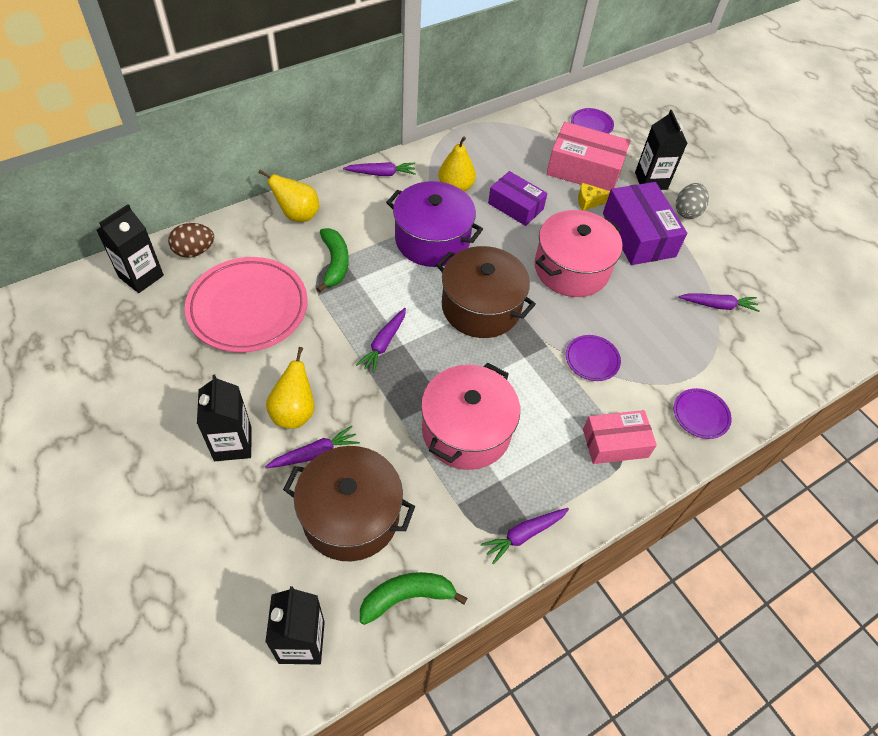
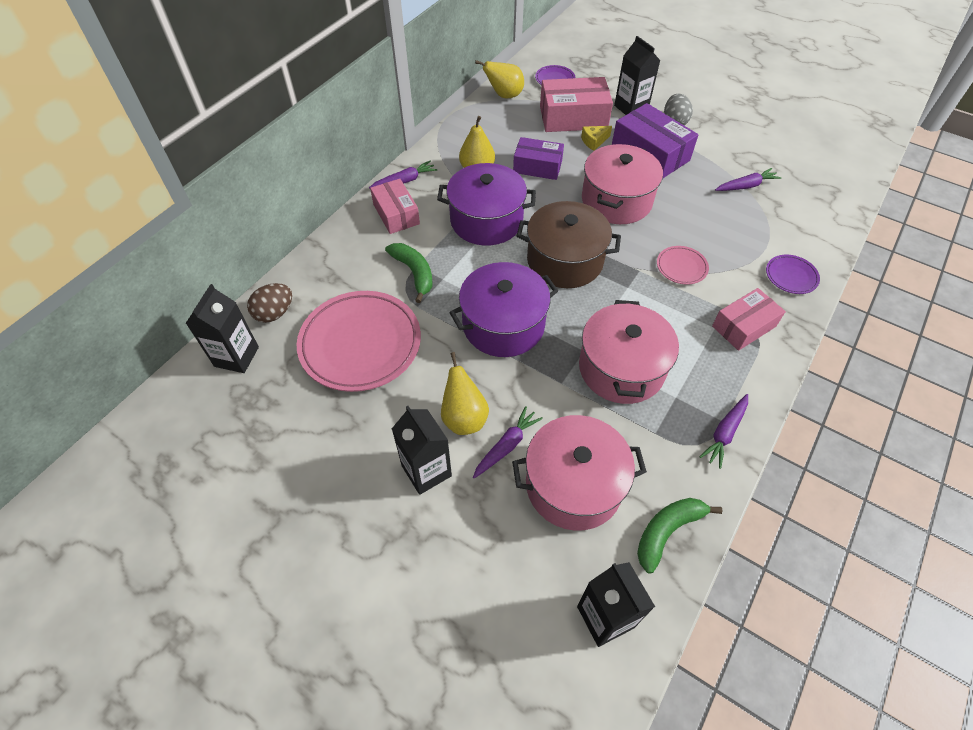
camera: 20 degrees left, 0 degrees up
(297, 215) = (352, 244): yellow pear -> yellow pear (504, 95)
(351, 515) = (573, 485): brown pot -> pink pot
(353, 202) = (396, 214): none -> pink box
(383, 344) = (503, 325): purple carrot -> purple pot
(592, 360) = (681, 267): purple plate -> pink plate

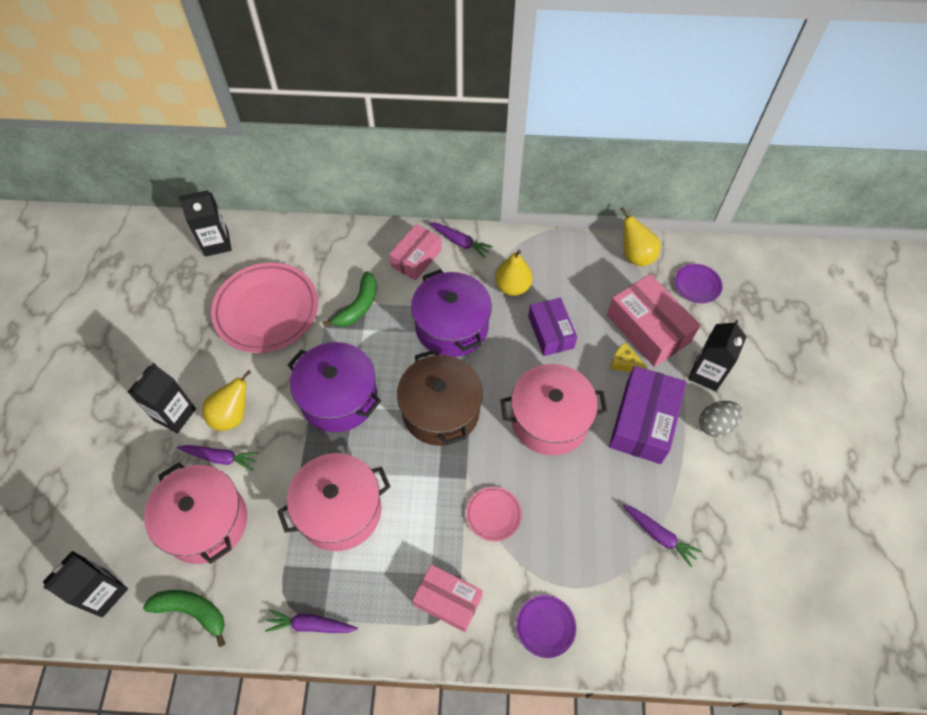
camera: 60 degrees right, 5 degrees up
(275, 313) = (266, 241): brown egg -> none

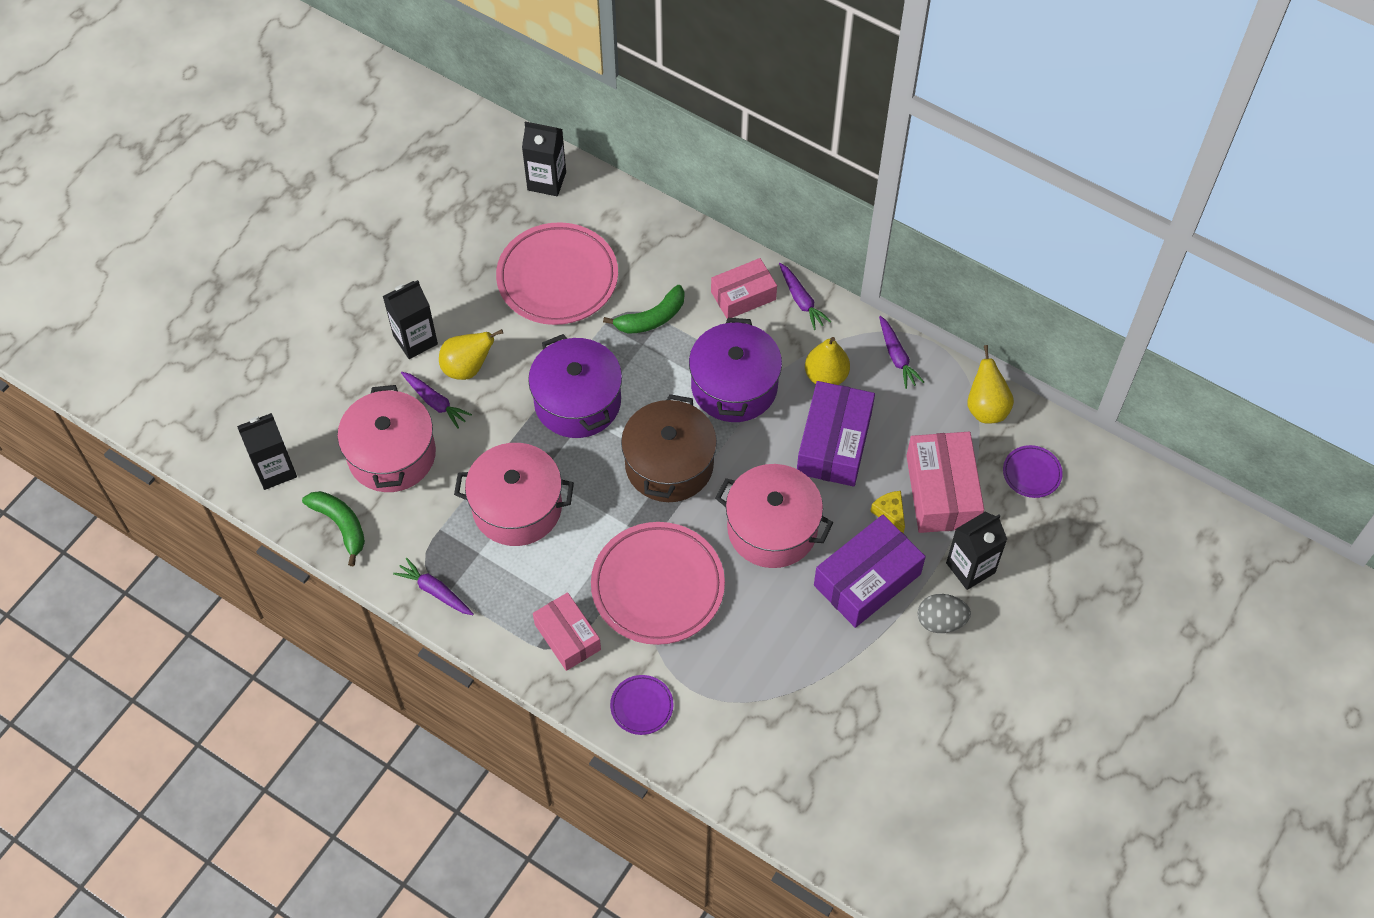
camera: 30 degrees right, 0 degrees up
(493, 514) = (658, 586): pink plate -> pink plate, size x2.18
(551, 332) = (834, 443): purple box -> purple box, size x1.52
(659, 536) = (805, 690): purple carrot -> purple carrot (897, 357)

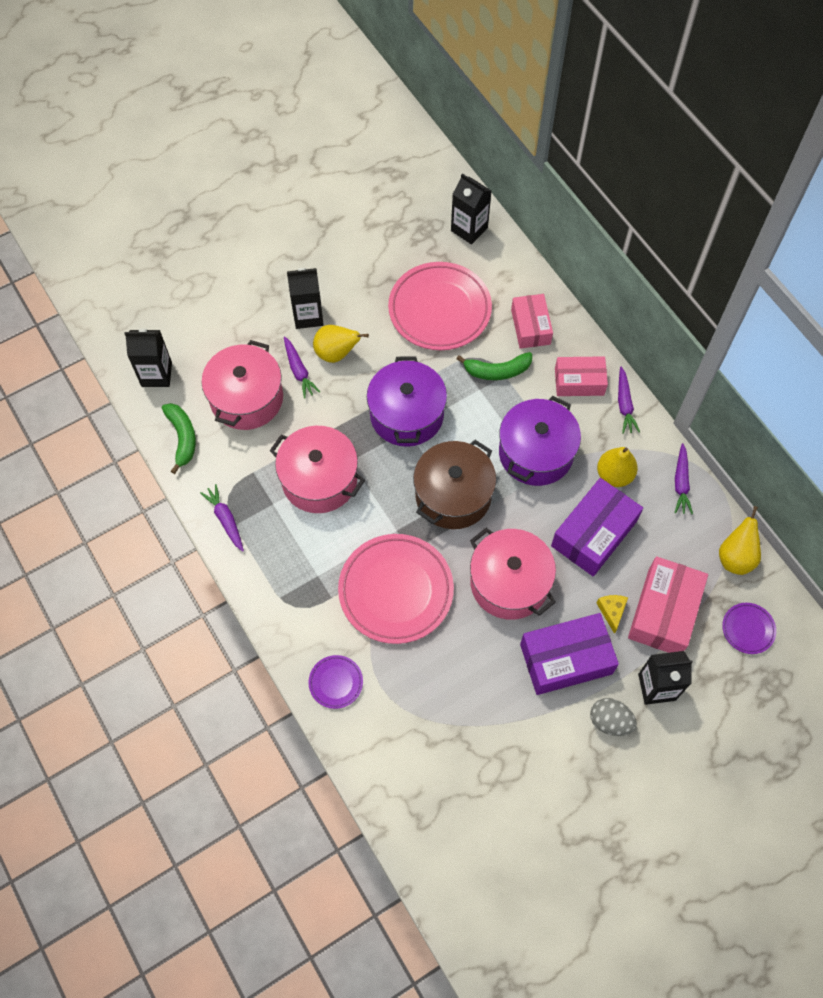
camera: 25 degrees right, 5 degrees up
(567, 637) = (306, 600): pink box -> pink box (530, 327)

